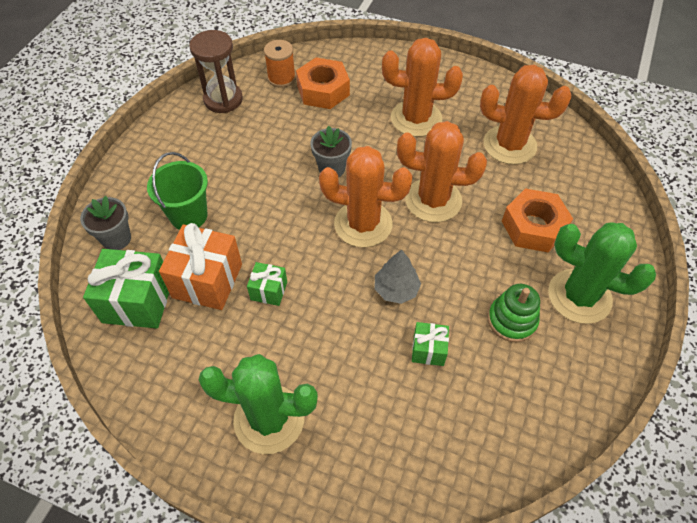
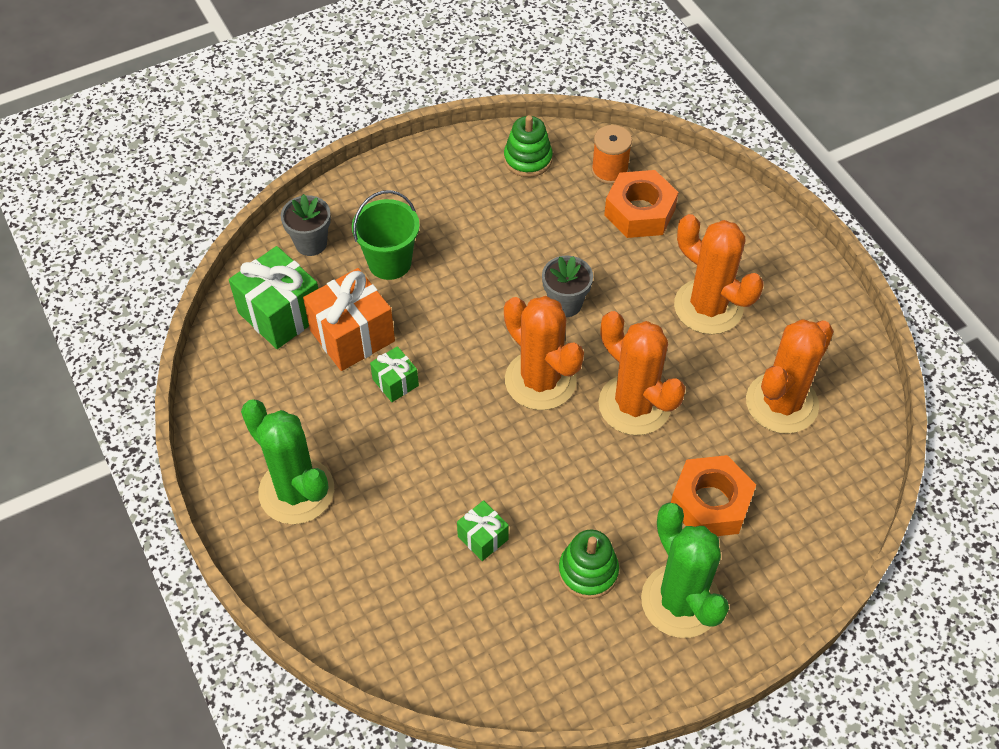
camera: 40 degrees right, 0 degrees up
(223, 99) = (528, 159): brown hourglass -> green stacking toy
(396, 289) = (509, 463): grey tree -> none
(509, 145) = (781, 403): orange cactus -> orange cactus turned 75 degrees clockwise

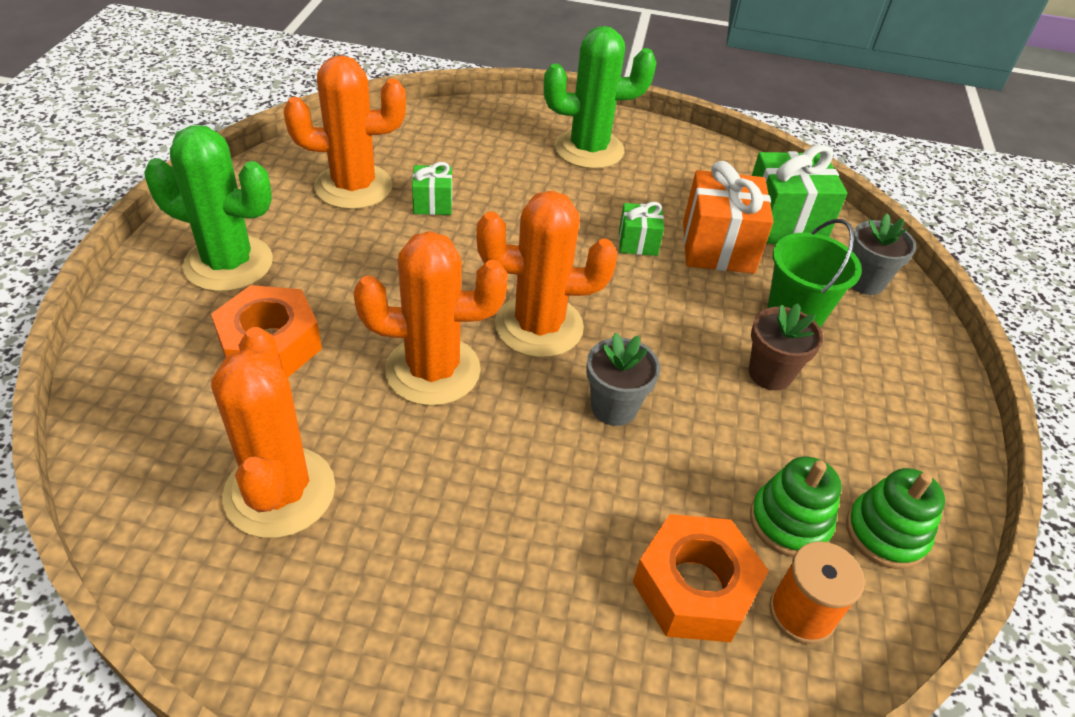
camera: 125 degrees right, 10 degrees down
(458, 250) = (770, 373): none -> brown flower pot
(588, 571) = (328, 234): green stacking toy -> green stacking toy (789, 522)
(708, 307) = (475, 534): orange cactus -> orange cactus (353, 187)

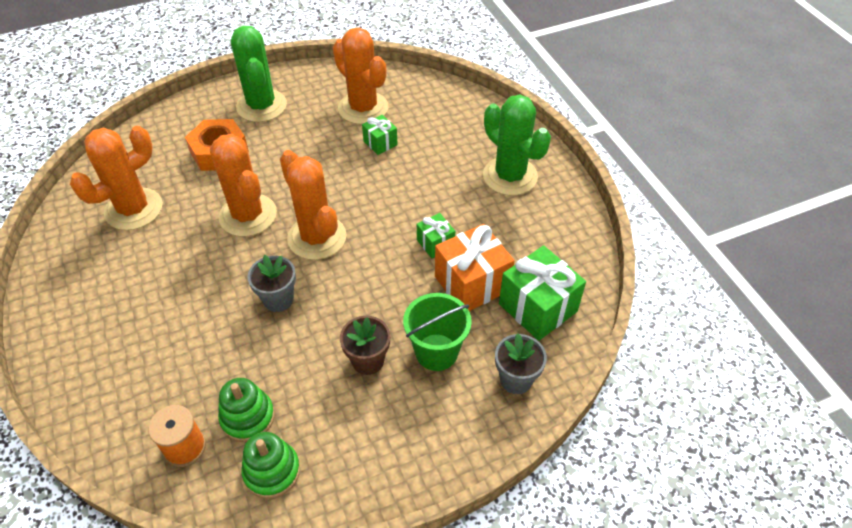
camera: 60 degrees right, 5 degrees up
(694, 587) = (173, 391): orange nut -> none

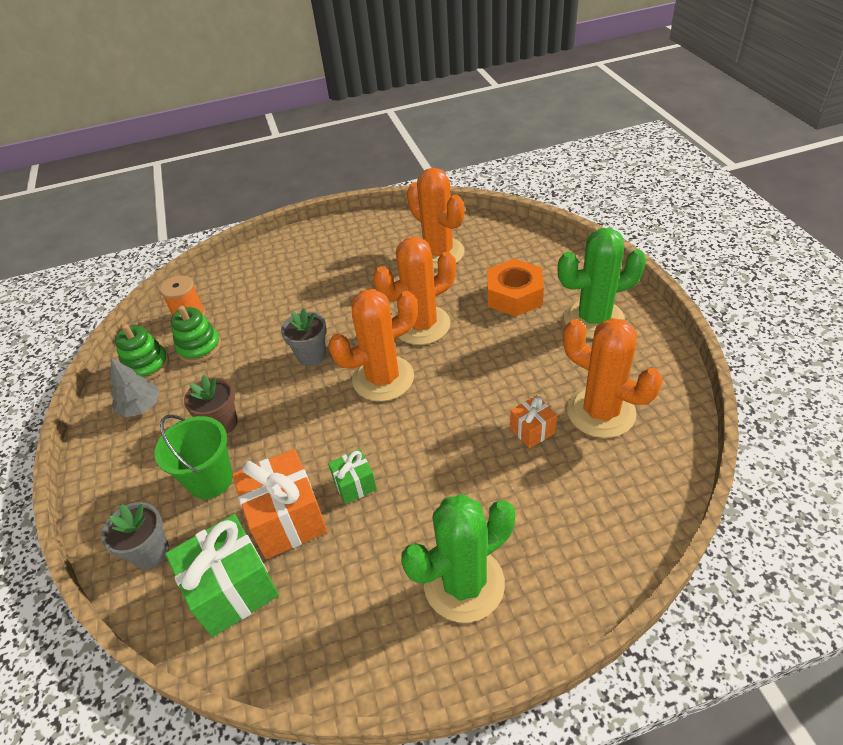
camera: 100 degrees right, 5 degrees down
(341, 452) = (141, 407): none -> grey tree
(363, 108) = (600, 412): orange cactus -> orange cactus turned 75 degrees clockwise
(380, 143) = (532, 431): green gift -> orange gift

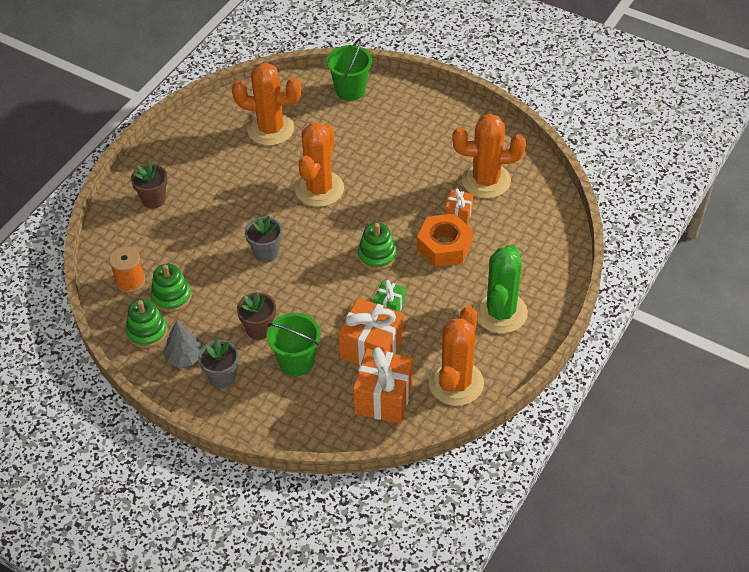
camera: 45 degrees left, 5 degrees up
(151, 552) = (311, 417): grey flower pot -> grey flower pot (222, 377)
(233, 589) = (383, 398): green gift -> orange gift
(285, 262) = (154, 199): none -> brown flower pot
(383, 378) = (334, 238): orange cactus -> orange cactus (456, 383)
(403, 421) = (377, 255): none -> green stacking toy
(514, 295) = (360, 133): orange nut -> orange nut (444, 246)
(545, 254) = (350, 90): none -> green bucket
(593, 319) = (428, 123): green cactus -> none

